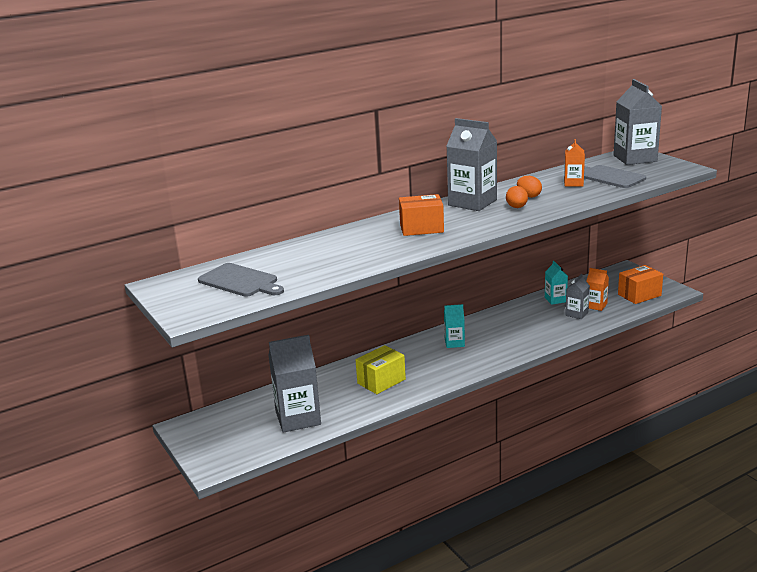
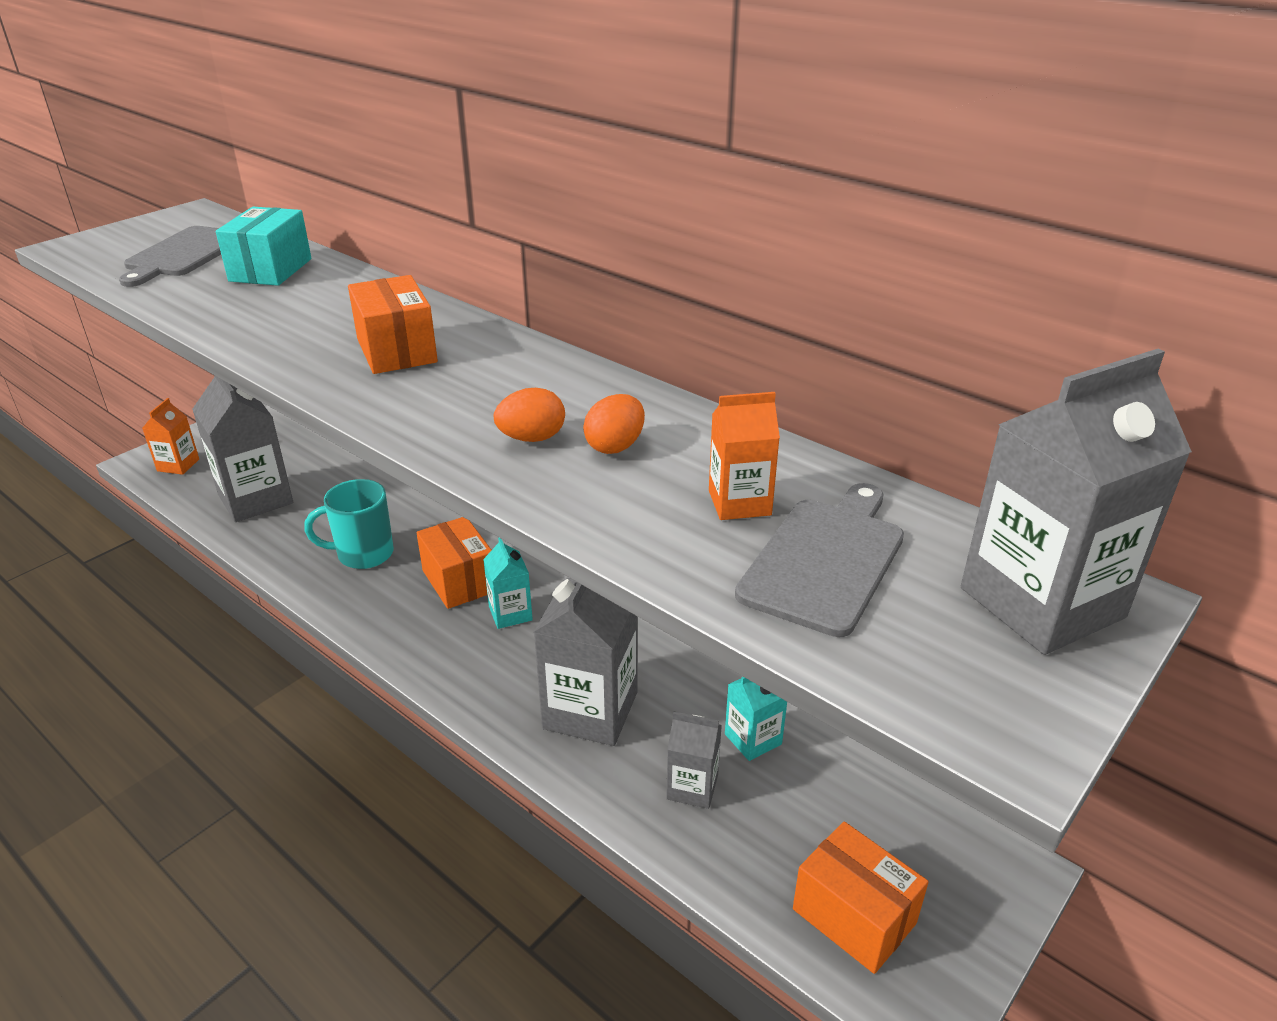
camera: 70 degrees right, 10 degrees up
(291, 257) = (271, 270): none -> turquoise box
(381, 381) = (363, 554): yellow box -> turquoise mug
(421, 354) = (459, 581): none -> orange box
(472, 202) = (554, 383): grey carton -> grey carton (590, 710)
(596, 305) = (750, 821): orange carton -> orange carton (178, 465)

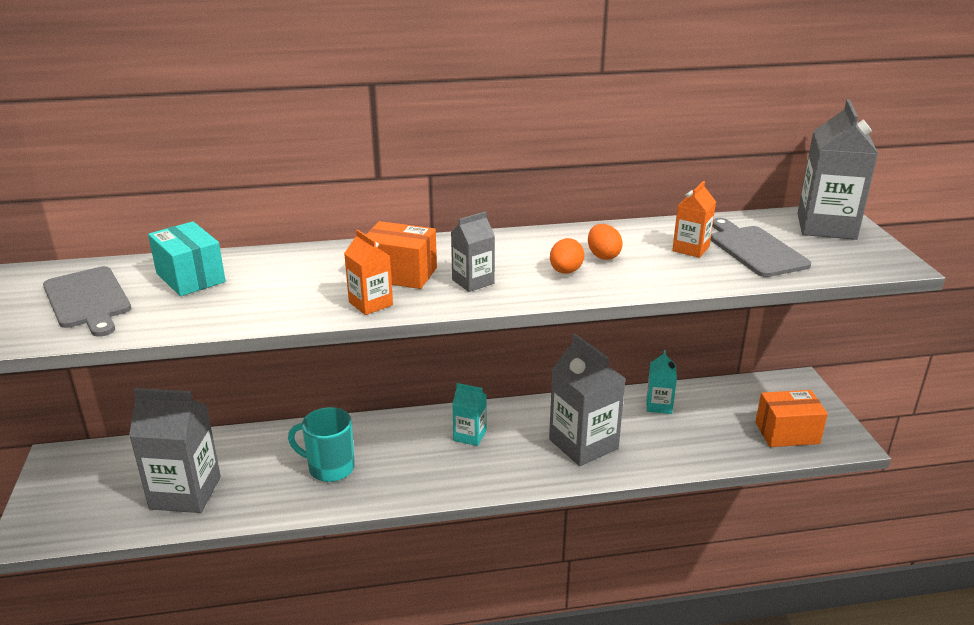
camera: 50 degrees left, 5 degrees down
(178, 465) = (68, 517): orange carton -> orange carton (370, 304)
(363, 554) = (330, 468): turquoise mug -> turquoise mug turned 75 degrees clockwise
(459, 581) = (413, 441): orange box -> none
(692, 787) = (671, 438): grey carton -> grey carton (473, 282)

